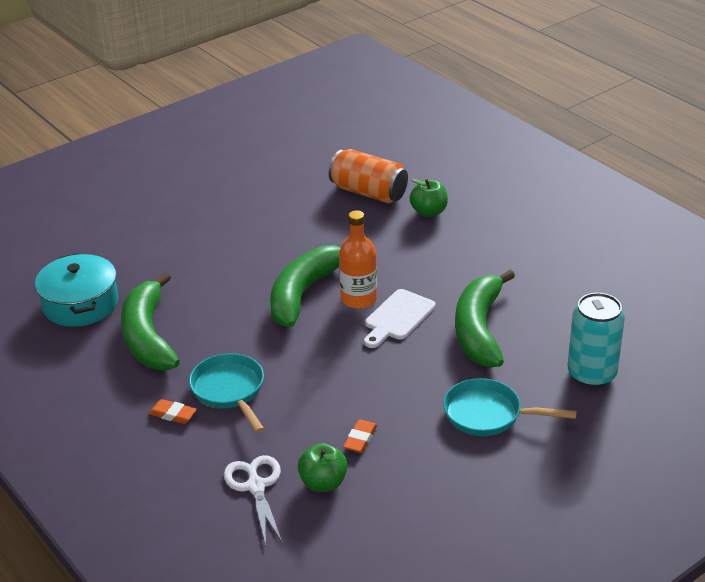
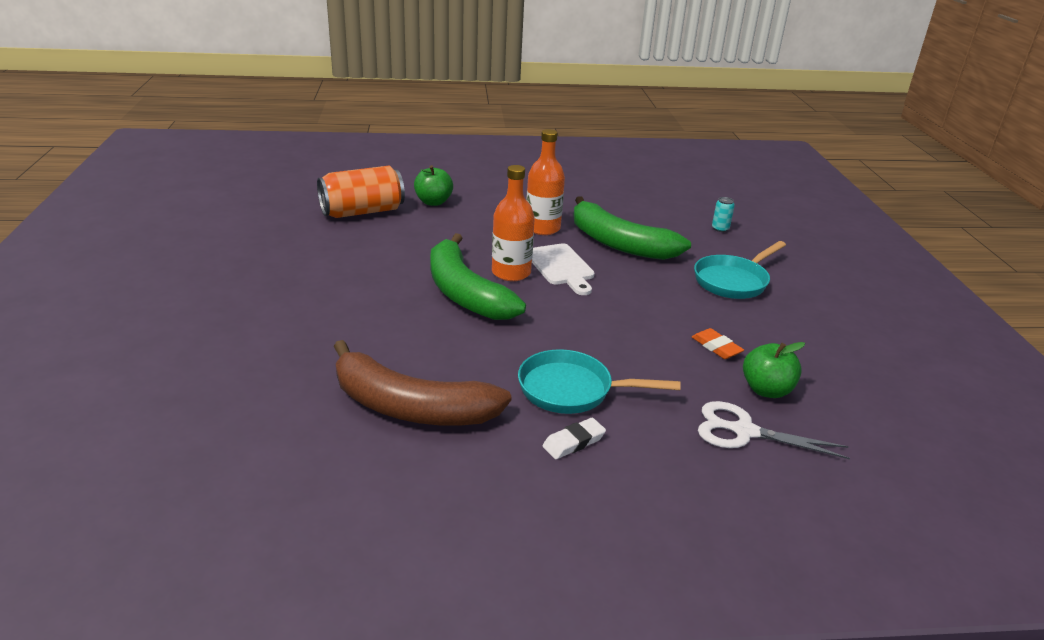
camera: 60 degrees left, 5 degrees down
(80, 304) = (275, 434): turquoise pot -> none
(148, 336) = (410, 407): green banana -> brown banana
(173, 414) = (574, 442): orange eraser -> white eraser
(454, 281) = (542, 228): none -> orange bottle
(591, 374) = (720, 229): turquoise can -> turquoise can, size x0.41

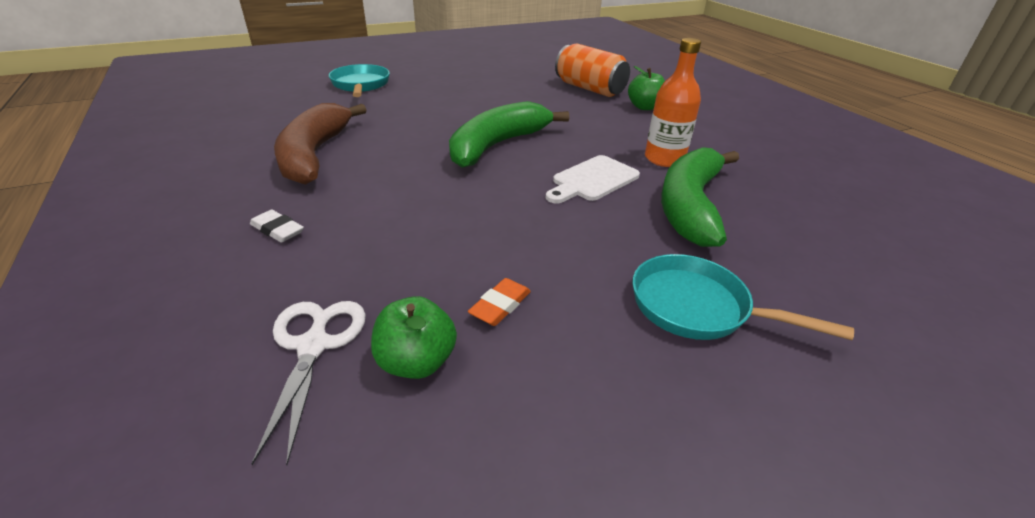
camera: 70 degrees right, 5 degrees up
(511, 273) = (553, 158): orange bottle -> none
(571, 390) = (362, 217): turquoise pan -> turquoise pan (360, 85)
(720, 229) = (851, 281): turquoise can -> none

